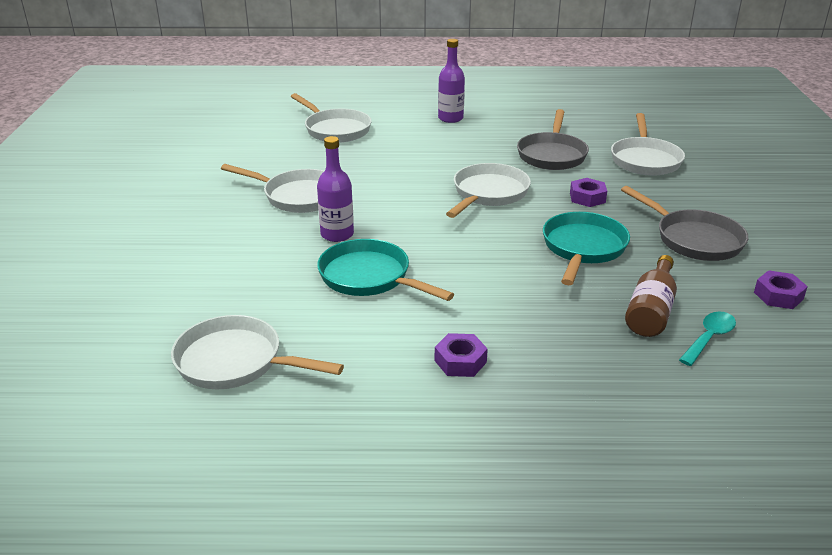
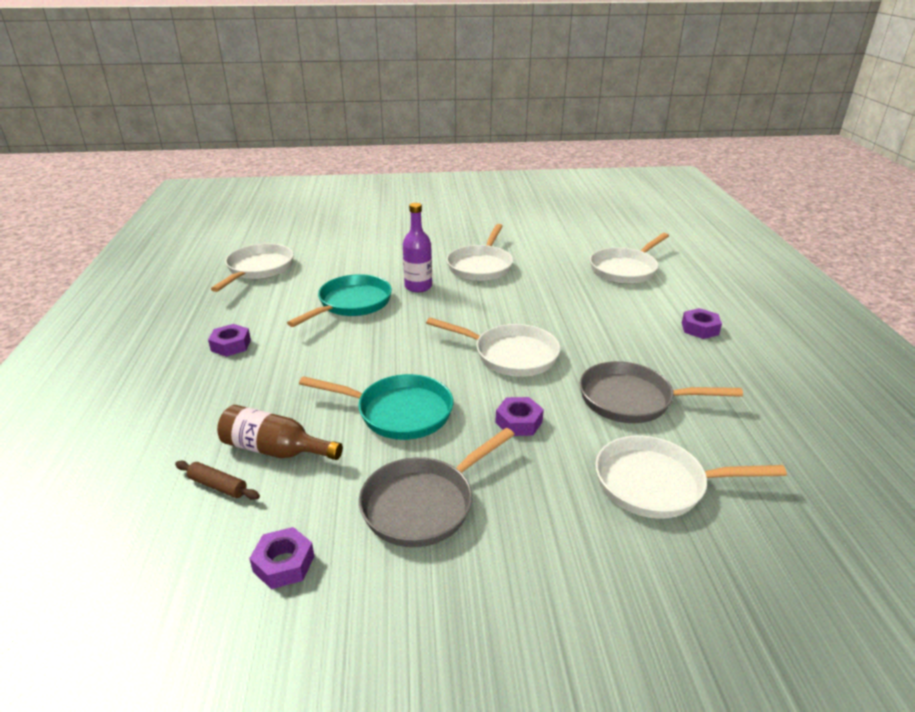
camera: 85 degrees right, 0 degrees up
(450, 118) = (699, 328): purple bottle -> purple nut
(709, 338) = (218, 486): turquoise spoon -> brown rolling pin

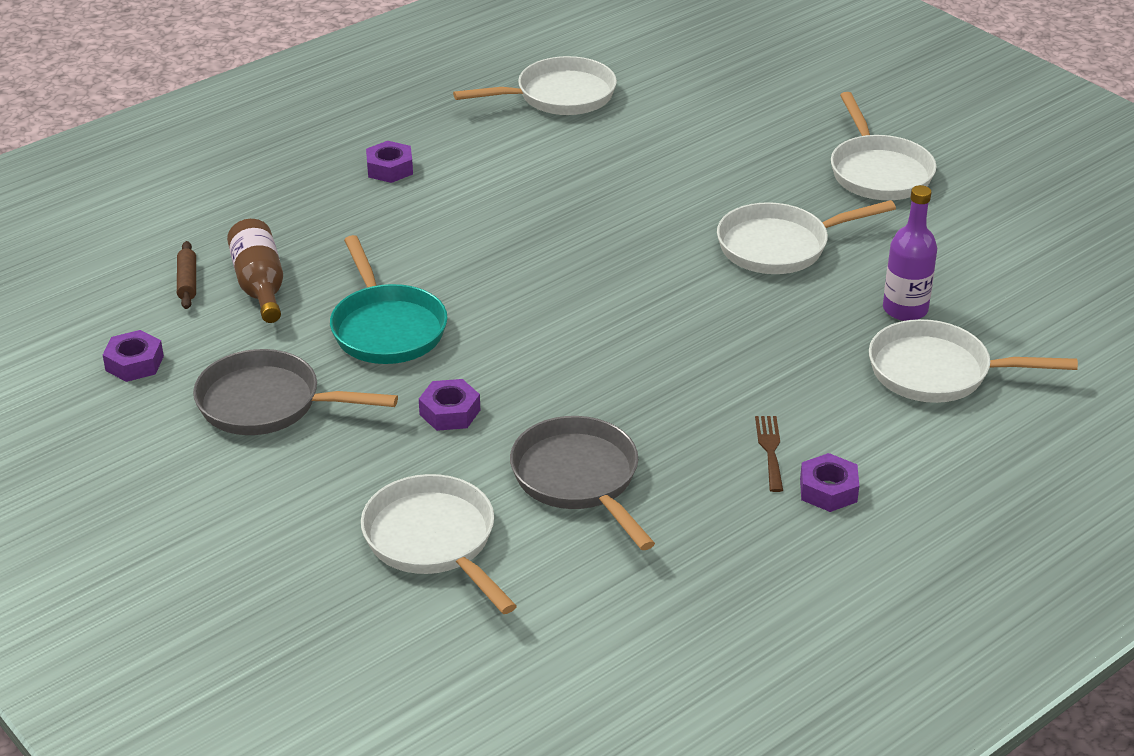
camera: 55 degrees right, 5 degrees up
(351, 304) = (559, 197): turquoise pan -> none
(418, 287) = (660, 223): purple bottle -> purple bottle (905, 309)
(510, 355) = (577, 357): white pan -> white pan (878, 172)
(652, 331) = (770, 450): none -> brown fork

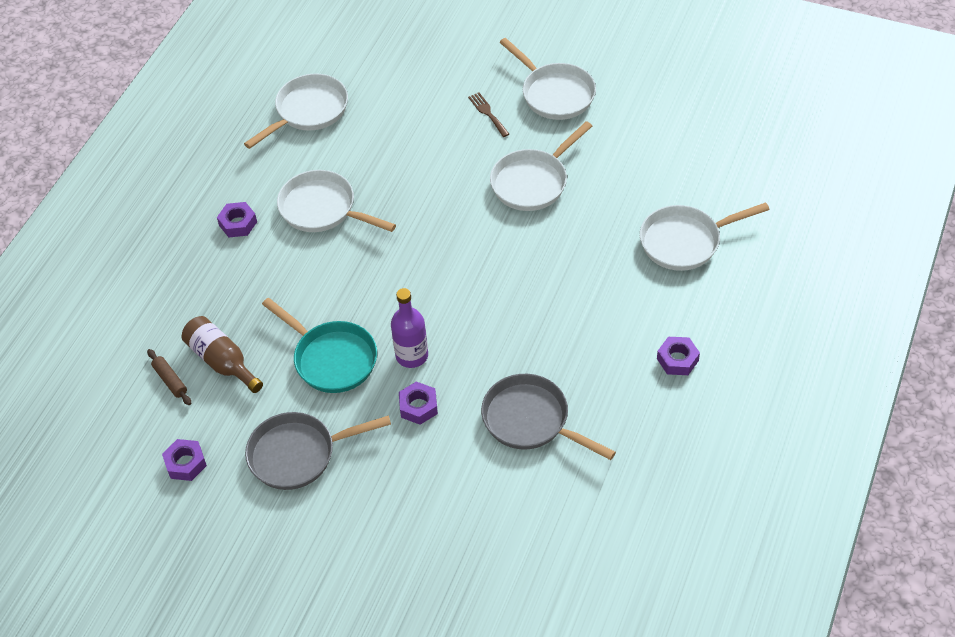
camera: 25 degrees left, 15 degrees up
(434, 541) = (477, 508): white pan -> white pan (322, 209)
(770, 450) = (626, 345): brown fork -> brown fork (488, 113)
(905, 309) = (638, 200): purple bottle -> purple bottle (412, 355)

